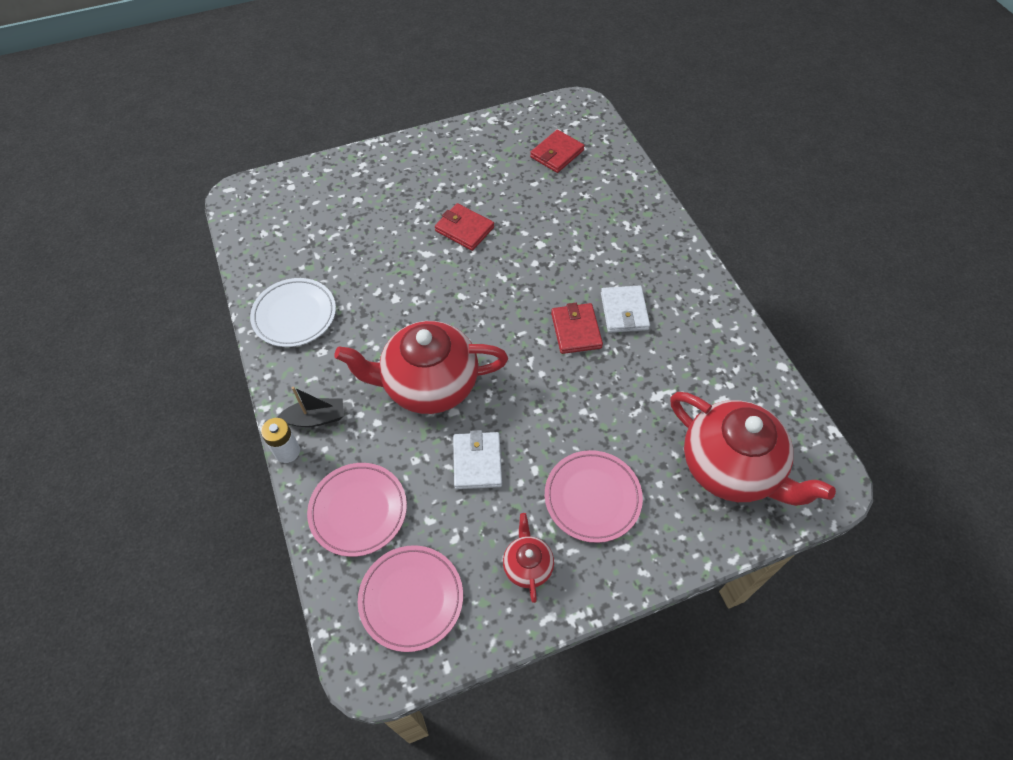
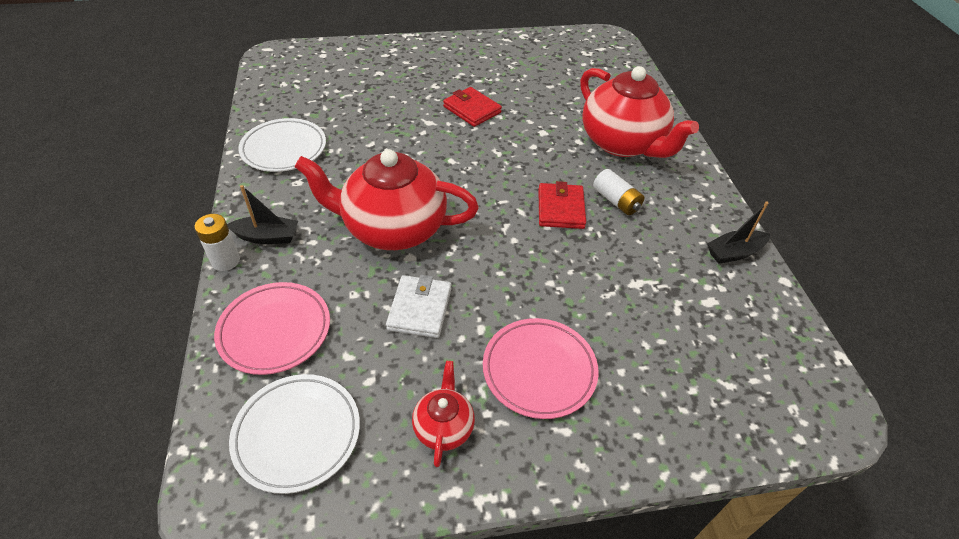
camera: 10 degrees right, 10 degrees down
(411, 599) = (297, 434): pink plate -> white plate
(557, 154) = (578, 68): red wallet -> none
(624, 311) = (616, 201): white wallet -> white battery
(731, 467) = (711, 371): red teapot -> red teapot (623, 143)
(736, 346) = (734, 253): none -> black boat

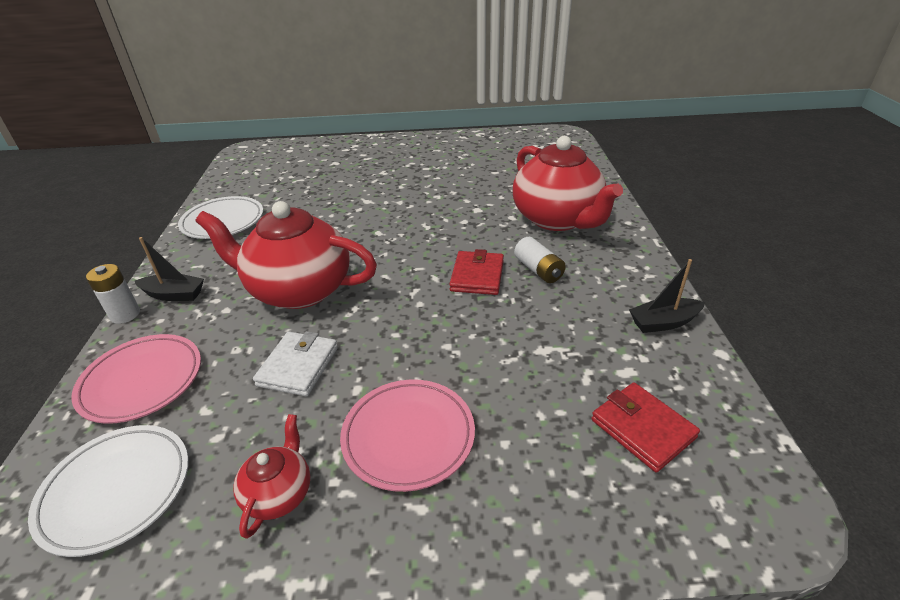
camera: 10 degrees right, 10 degrees down
(472, 109) = (412, 191): red wallet -> red wallet (642, 429)

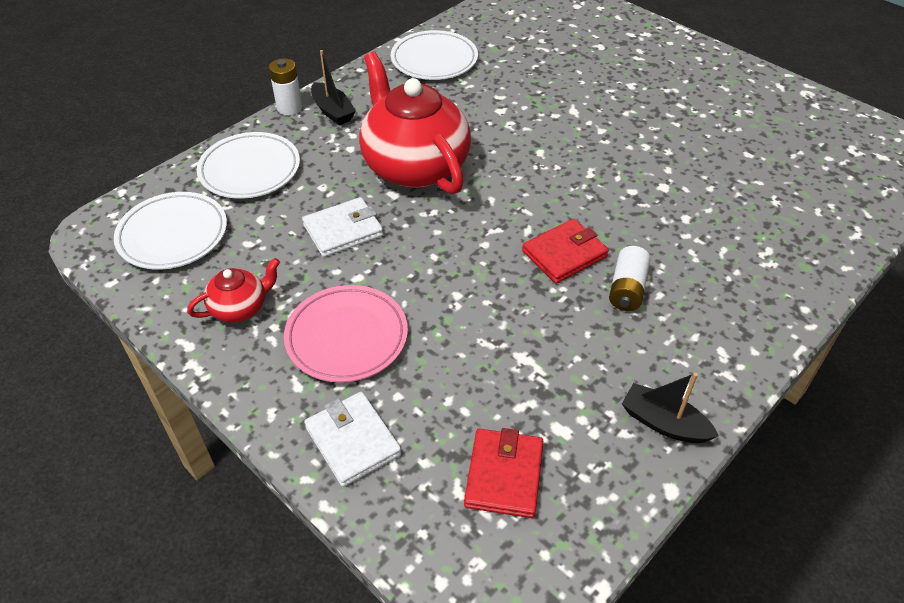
camera: 45 degrees right, 10 degrees up
(142, 381) = (250, 170): pink plate -> white plate
(522, 506) = (352, 441): none -> white wallet
(557, 219) = (730, 252): red teapot -> none

